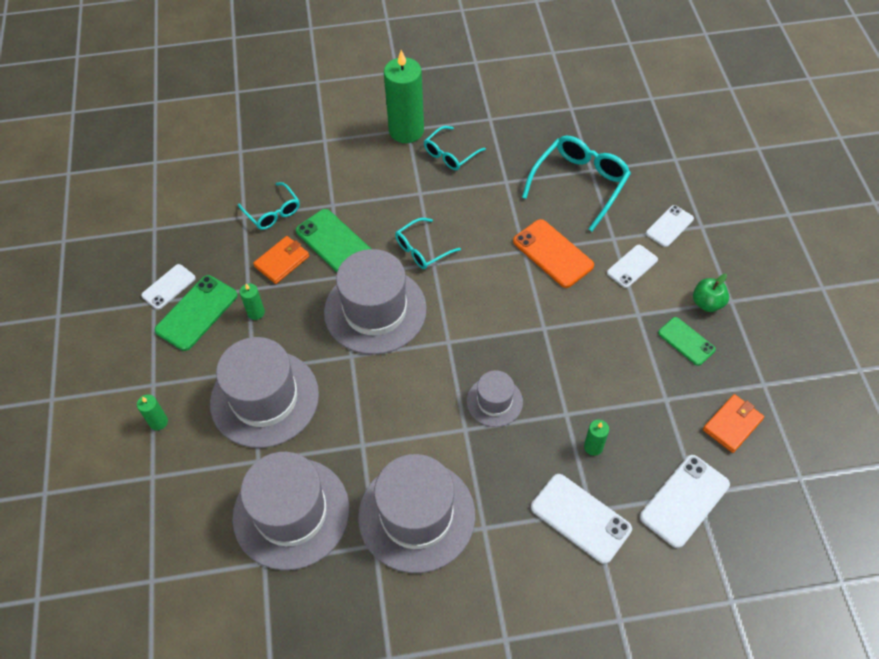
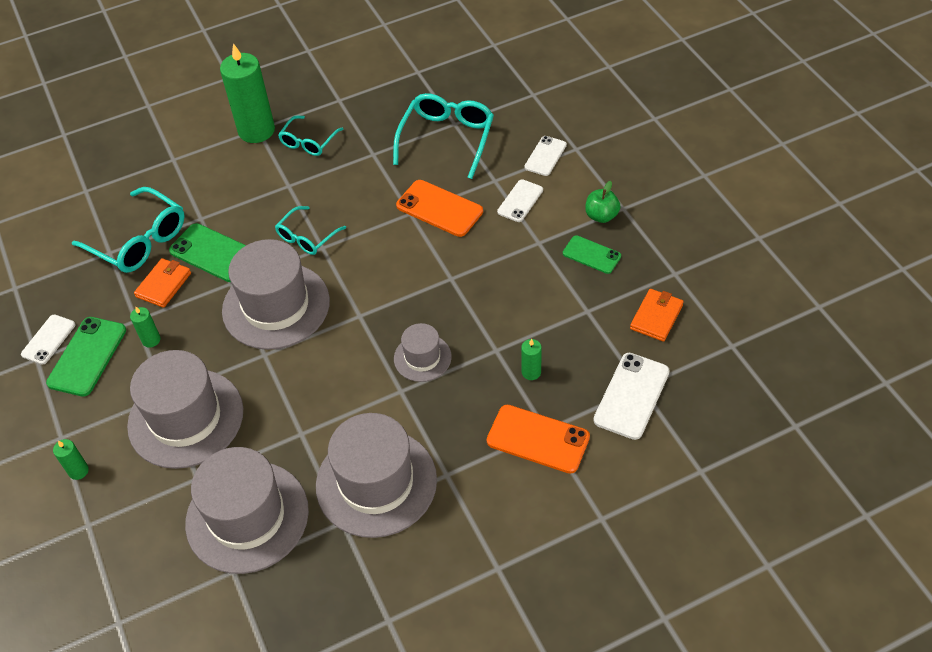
camera: 15 degrees left, 5 degrees down
(273, 212) = (139, 241): turquoise glasses -> turquoise glasses, size x1.68
(580, 518) = (538, 439): white phone -> orange phone

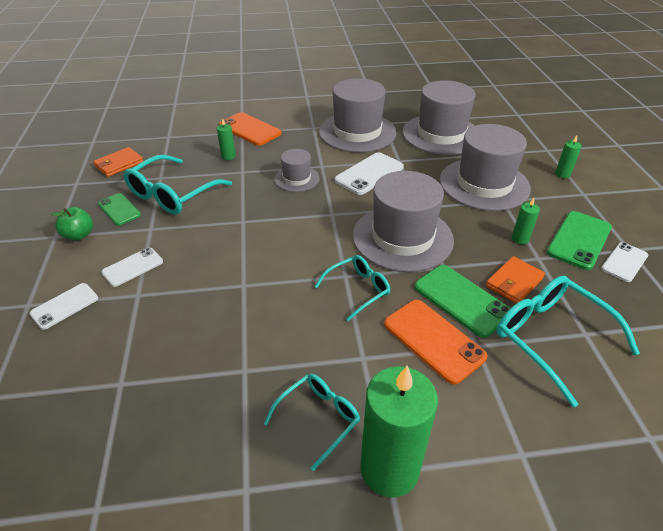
camera: 165 degrees left, 10 degrees down
(439, 208) = (212, 281): orange phone -> orange phone (433, 340)
(447, 139) = (146, 363): turquoise glasses -> turquoise glasses (172, 194)
(631, 396) = (178, 134): white phone -> white phone (369, 174)

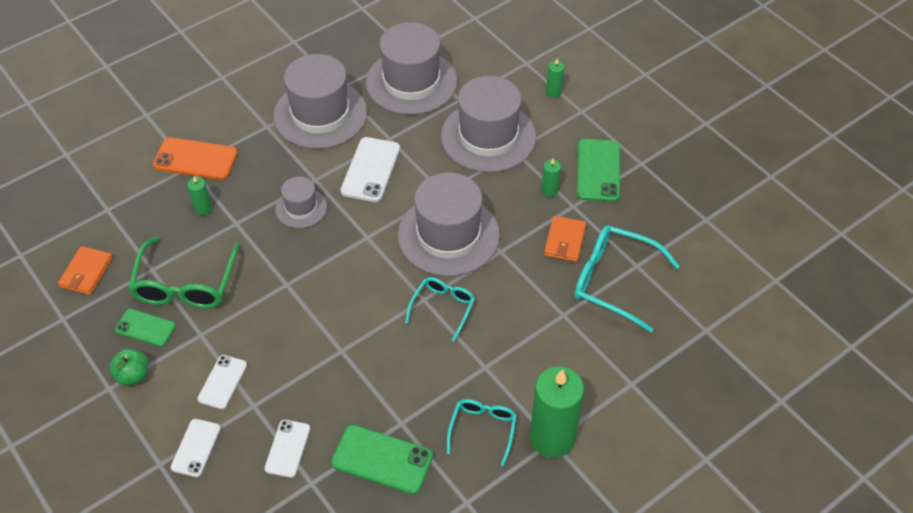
camera: 30 degrees left, 10 degrees up
(172, 194) = (185, 285): turquoise glasses -> green glasses
(433, 340) = (529, 326): orange phone -> none
(461, 300) = (532, 278): green phone -> green phone (382, 459)
(624, 262) = (641, 179): white phone -> white phone (287, 448)

